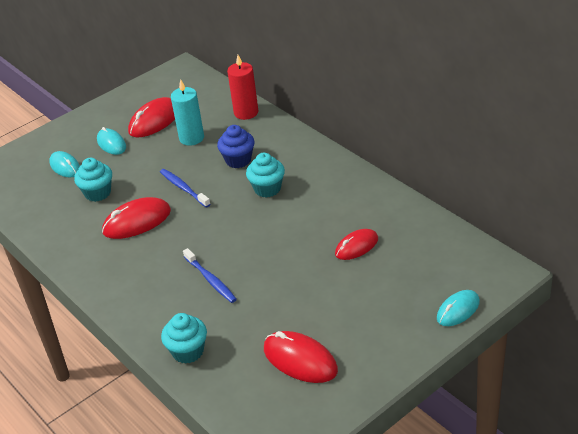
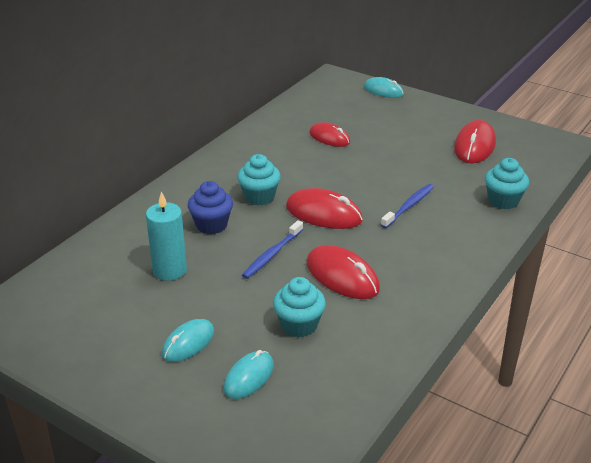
camera: 110 degrees left, 5 degrees down
(155, 121) = (130, 313): red mouse -> red mouse (323, 214)
(246, 112) = (112, 237): red candle -> none

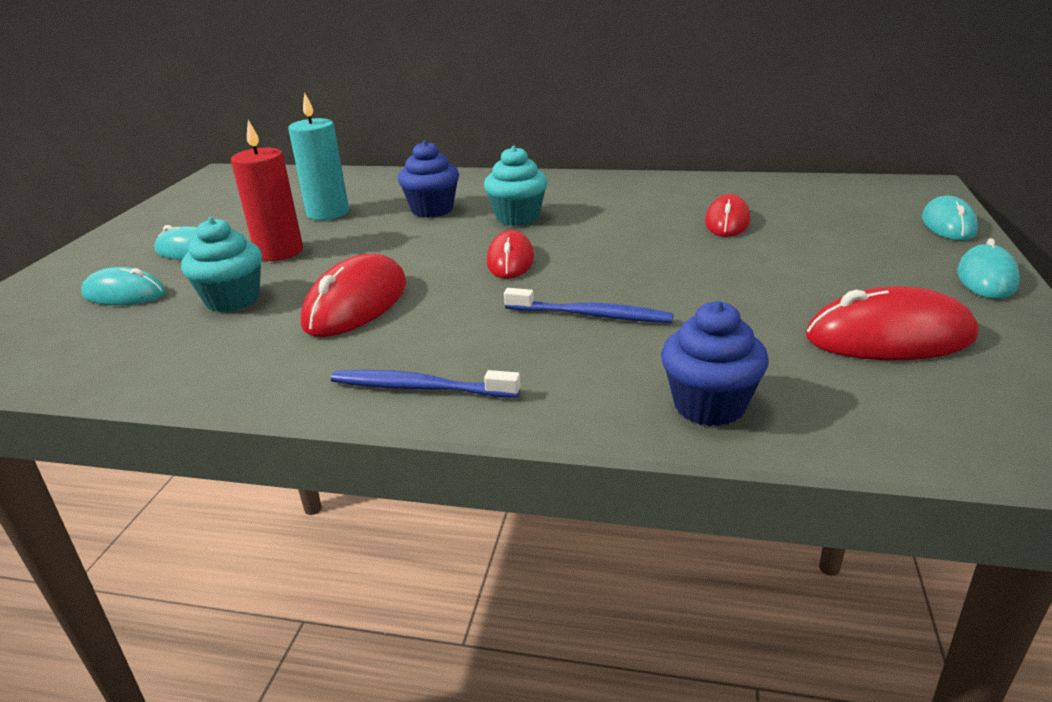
camera: 70 degrees right, 5 degrees down
(230, 300) = (279, 252): none -> red candle
(272, 254) = (387, 252): blue toothbrush -> blue toothbrush (420, 388)
(323, 214) = (510, 260): red mouse -> red mouse, size x0.66
(440, 107) = (986, 278): none -> turquoise mouse
(503, 201) = (709, 405): turquoise cupcake -> blue cupcake

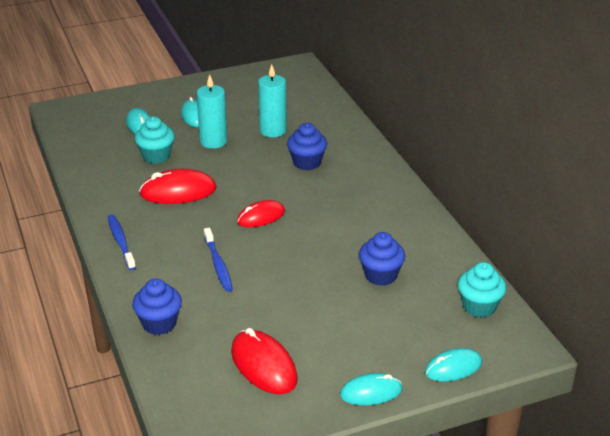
camera: 55 degrees right, 5 degrees up
(279, 252) = (213, 141): red candle -> turquoise candle
(517, 217) = (321, 196): turquoise cupcake -> turquoise cupcake (479, 307)
(727, 221) = (381, 275): red mouse -> blue cupcake

